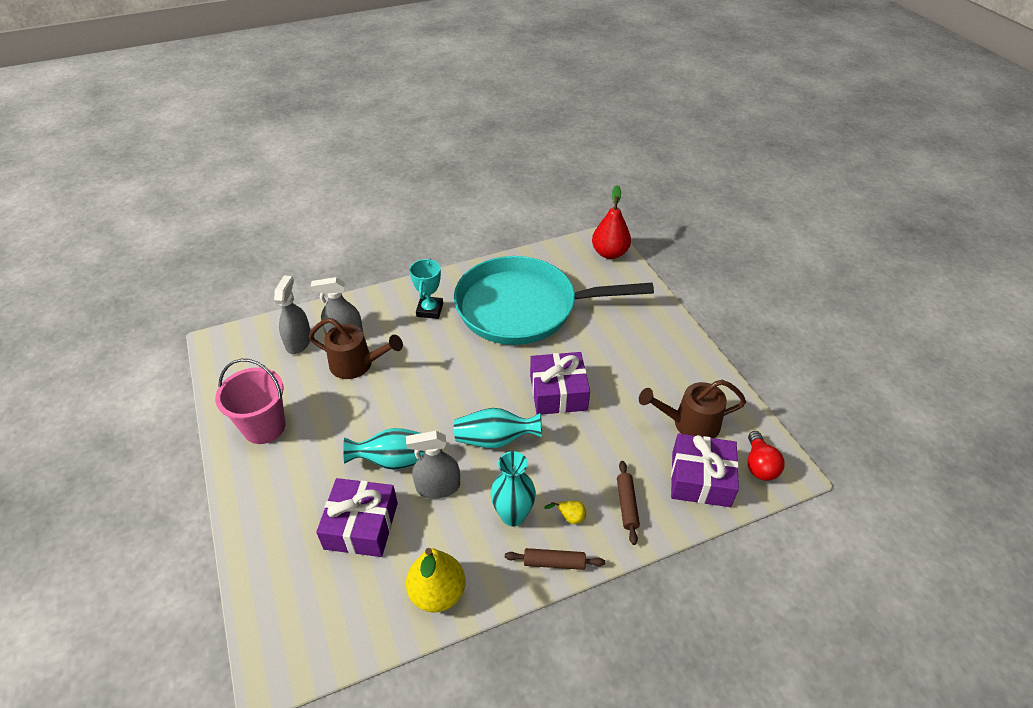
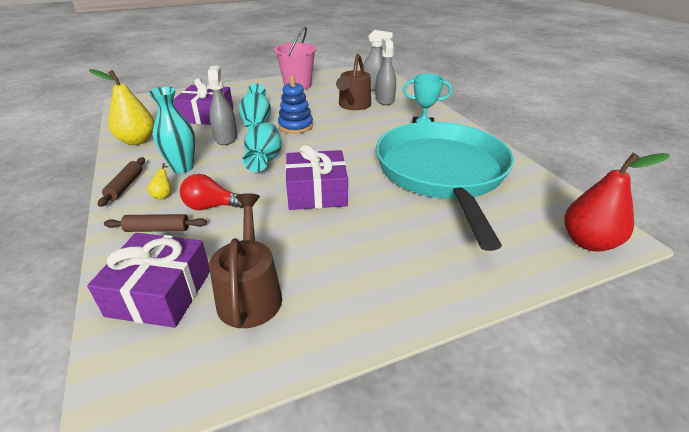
camera: 90 degrees right, 10 degrees down
(411, 418) = (295, 126): none -> blue stacking toy
(759, 465) = (151, 365): red light bulb -> red light bulb (211, 206)

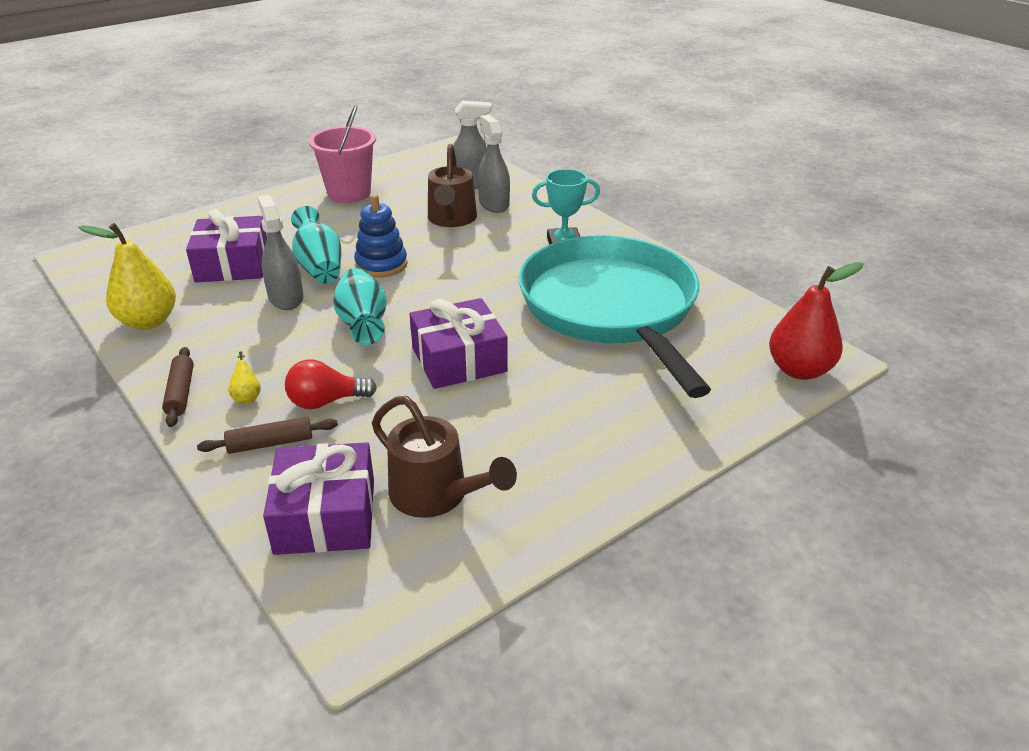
camera: 15 degrees left, 0 degrees up
(182, 168) = (249, 353): turquoise vase -> none
(250, 293) = (437, 495): brown watering can -> brown watering can turned 150 degrees clockwise

